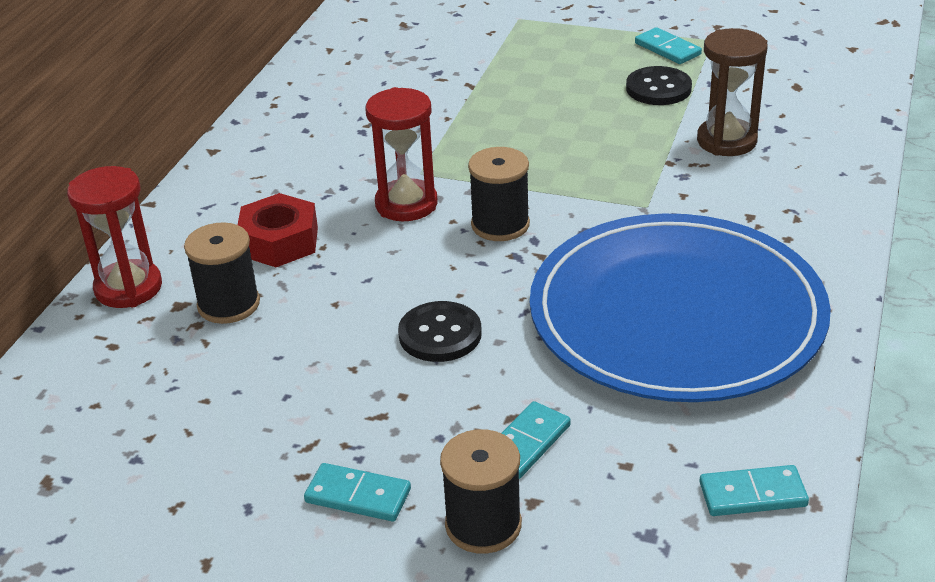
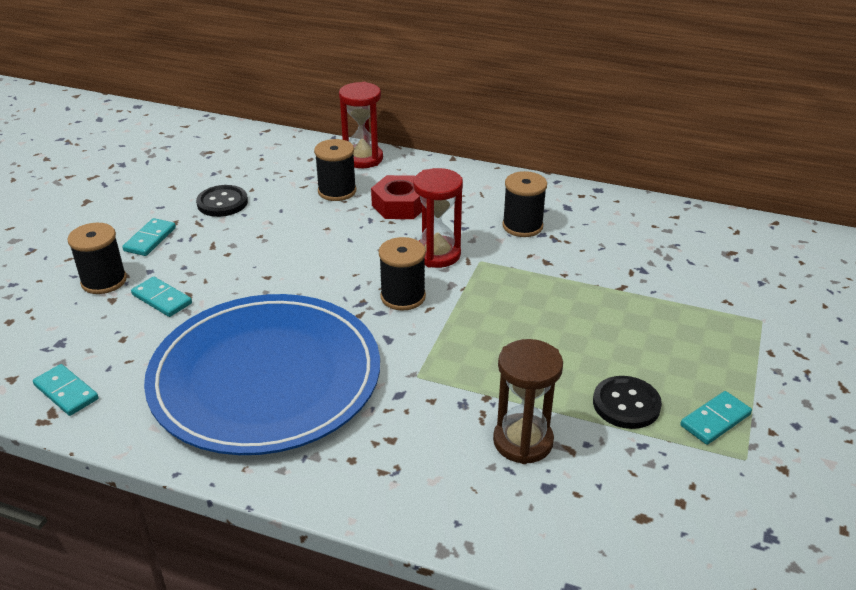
camera: 90 degrees right, 0 degrees up
(342, 144) = (522, 226): none -> black spool
(440, 334) = (281, 268): black button -> black button (222, 203)
(752, 494) = (66, 392): turquoise domino -> turquoise domino turned 45 degrees counterclockwise

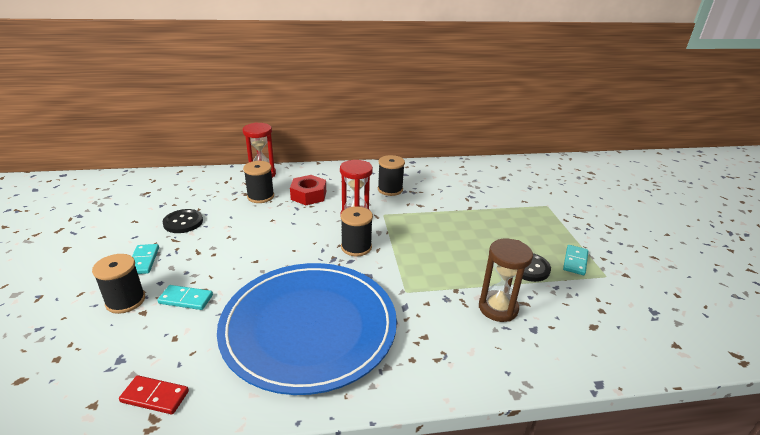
camera: 30 degrees left, 5 degrees down
(66, 392) = (155, 396): turquoise domino -> red domino

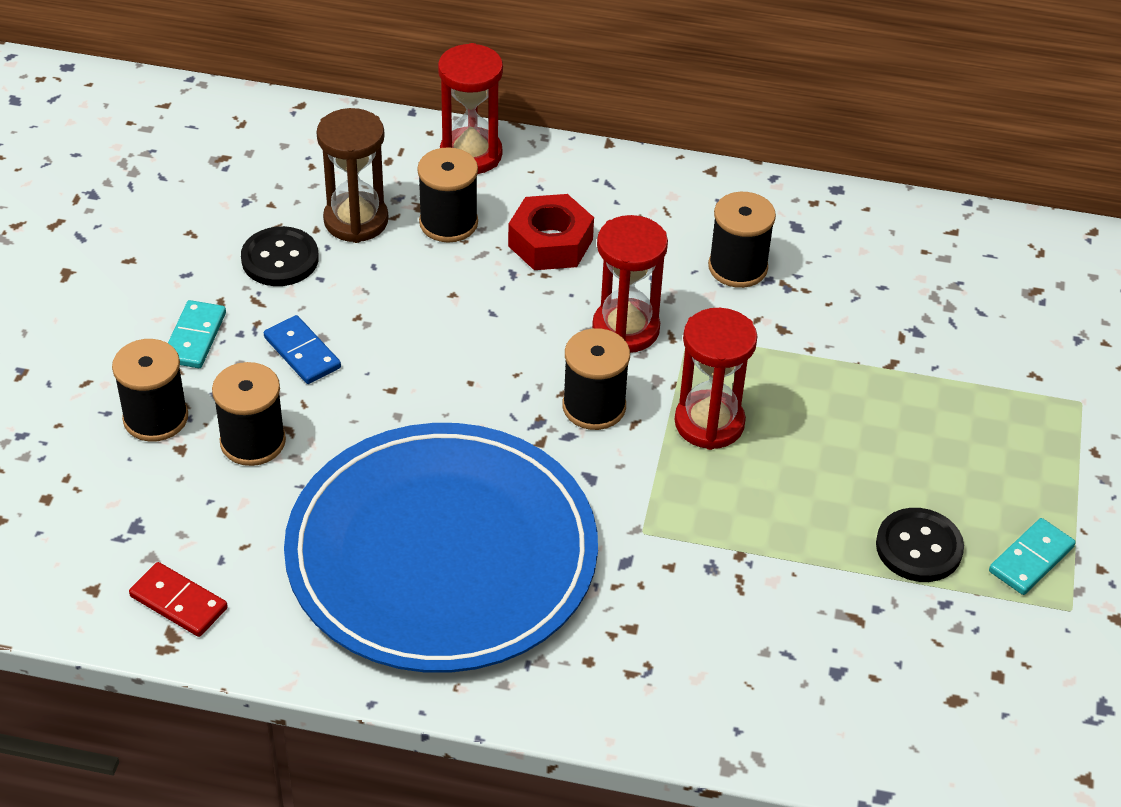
camera: 20 degrees right, 15 degrees up
(186, 299) = (253, 441): turquoise domino -> black spool
(204, 255) = (302, 352): none -> blue domino
(410, 242) = (709, 423): none -> red hourglass
(498, 308) = (797, 613): brown hourglass -> brown hourglass (356, 220)

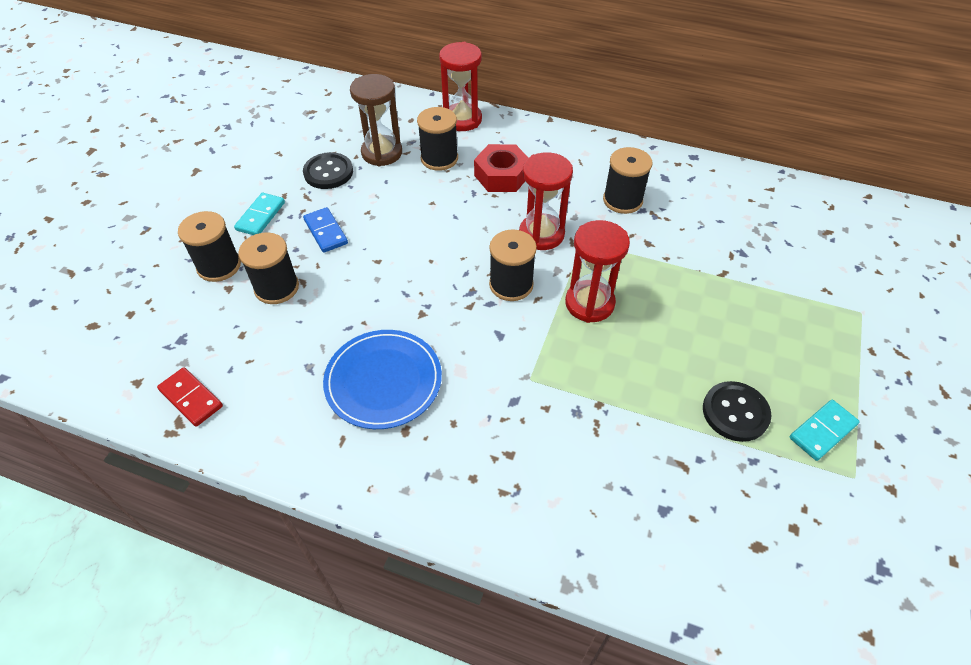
camera: 10 degrees right, 5 degrees up
(442, 554) = (383, 381): blue plate -> blue plate, size x0.52

